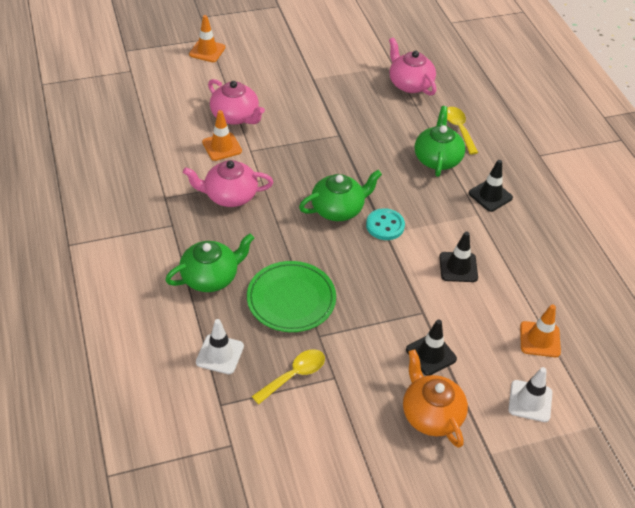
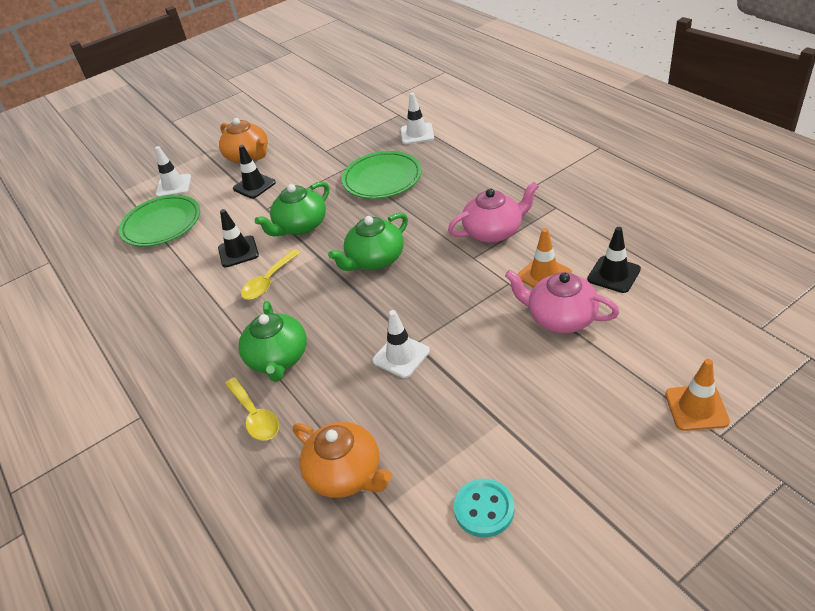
camera: 170 degrees right, 5 degrees down
(211, 277) = (459, 169): green teapot -> green teapot (300, 226)
(294, 375) = (355, 142): yellow spoon -> yellow spoon (268, 281)
(352, 130) = (401, 356): none -> white traffic cone
(385, 225) = (320, 261): turquoise button -> turquoise button (484, 509)
(410, 84) = (346, 474): pink teapot -> orange teapot
(490, 195) = (207, 335): black traffic cone -> black traffic cone (613, 274)
(540, 339) = (162, 224): orange traffic cone -> green plate

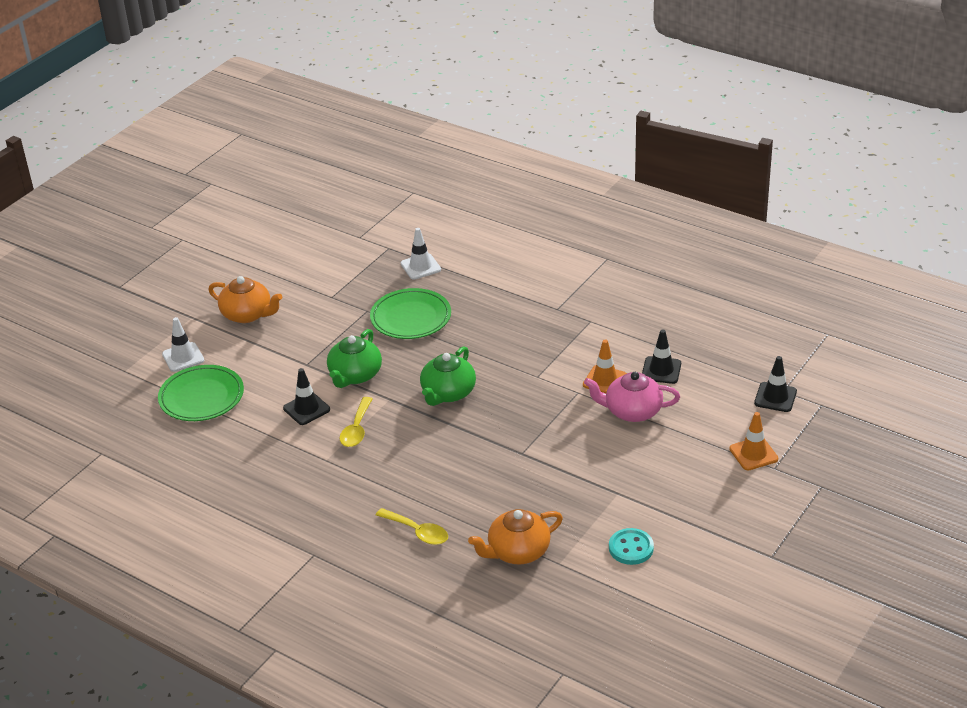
camera: 25 degrees left, 5 degrees down
(254, 186) = (277, 344): black traffic cone -> black traffic cone (775, 397)
(278, 358) = (409, 487): green teapot -> none
(346, 474) = (517, 551): orange teapot -> orange teapot turned 135 degrees clockwise
(401, 356) = (515, 464): white traffic cone -> none
(494, 231) = (544, 351): pink teapot -> none

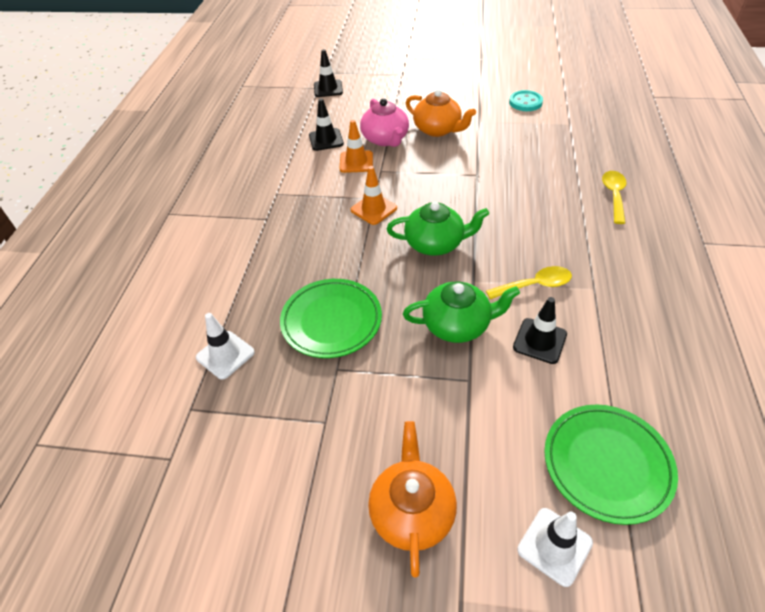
camera: 115 degrees left, 10 degrees up
(517, 551) = (579, 143): orange teapot -> orange teapot (438, 129)
(753, 454) = (394, 83): orange traffic cone -> orange traffic cone (373, 209)

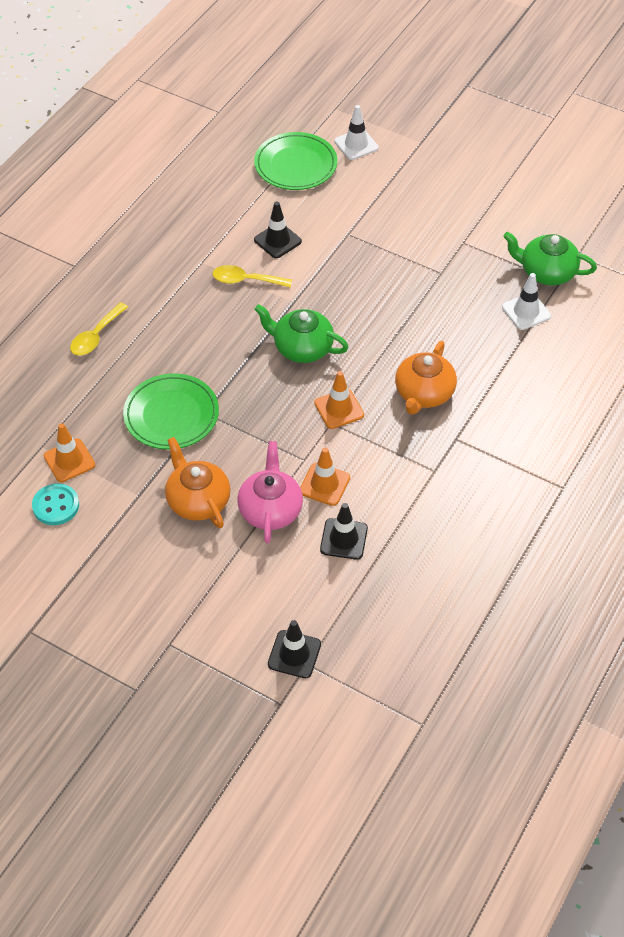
camera: 160 degrees left, 5 degrees up
(331, 321) = (430, 309): green plate -> green plate (171, 415)
(412, 511) = (427, 181): orange teapot -> orange teapot (424, 393)
(457, 325) = (330, 272): green teapot -> green teapot (546, 272)
(542, 123) = (69, 460): none -> orange traffic cone

